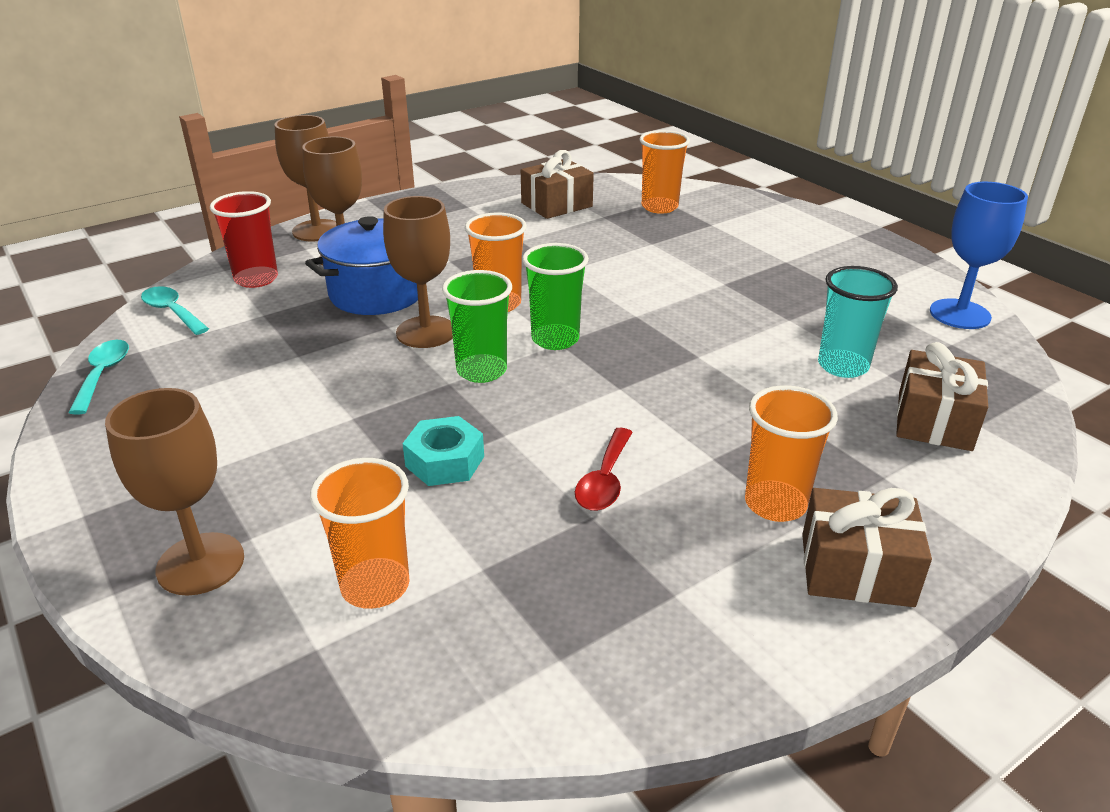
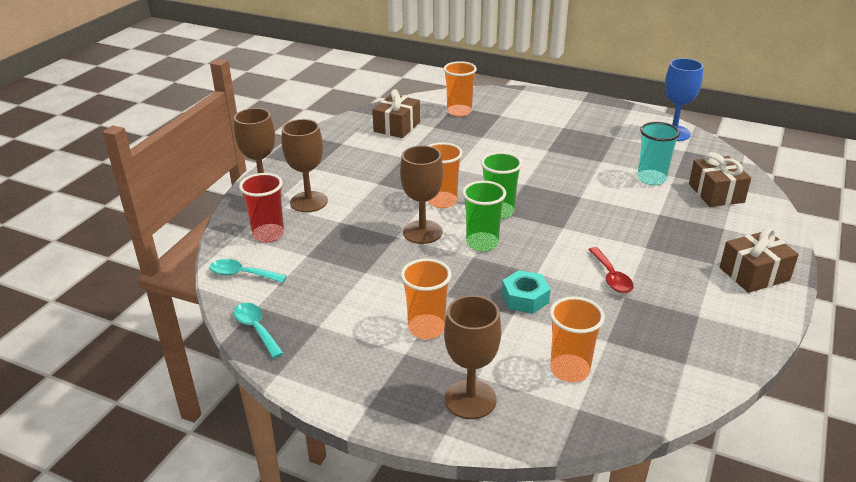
camera: 30 degrees left, 0 degrees up
(377, 293) = (361, 218): blue pot -> none
(775, 504) = (694, 258): orange cup -> orange cup (426, 328)

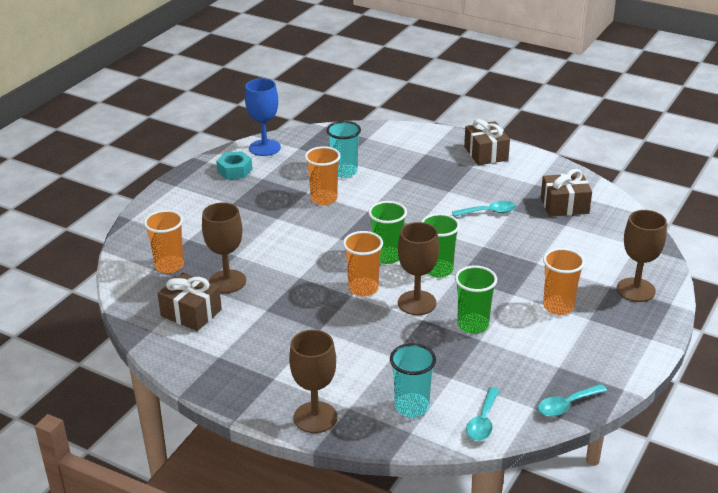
camera: 85 degrees left, 0 degrees up
(268, 234) = (411, 407): red cup -> turquoise cup
(309, 202) = (350, 379): brown goblet -> brown goblet (227, 281)
(388, 267) = (473, 325): none -> green cup
(525, 298) = (517, 255): turquoise nut -> turquoise nut (234, 170)
(569, 370) = (599, 244): orange cup -> orange cup (324, 199)
(611, 277) = (489, 212): red spoon -> turquoise spoon
(716, 193) = (373, 147): brown gift -> brown gift (564, 205)

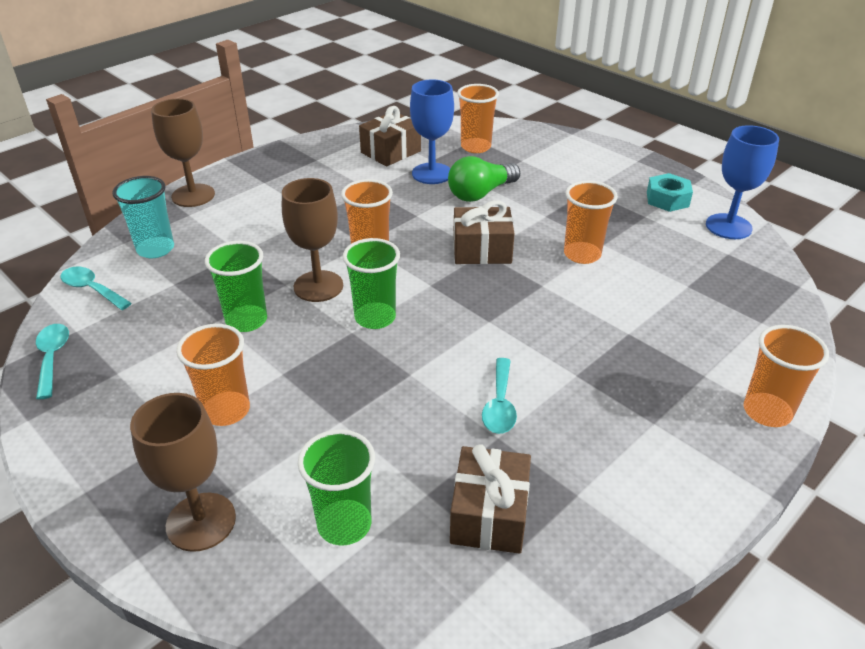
camera: 105 degrees right, 5 degrees up
(227, 281) = (432, 173): brown goblet -> blue goblet
(254, 251) = (480, 193): none -> green light bulb
(344, 172) = (653, 282): turquoise cup -> none
(387, 256) = (426, 282): green cup -> green cup (344, 524)
(443, 137) = (767, 412): none -> orange cup
(486, 153) = (701, 455): brown gift -> brown gift (482, 250)

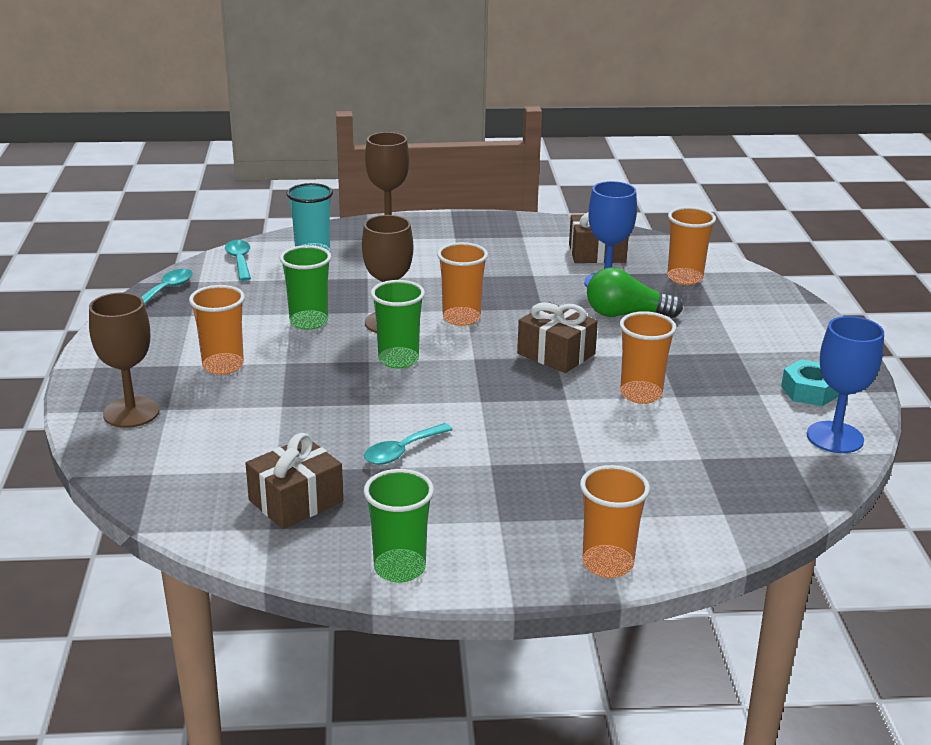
camera: 40 degrees right, 10 degrees down
(344, 524) = (204, 457): green cup -> green cup (399, 568)

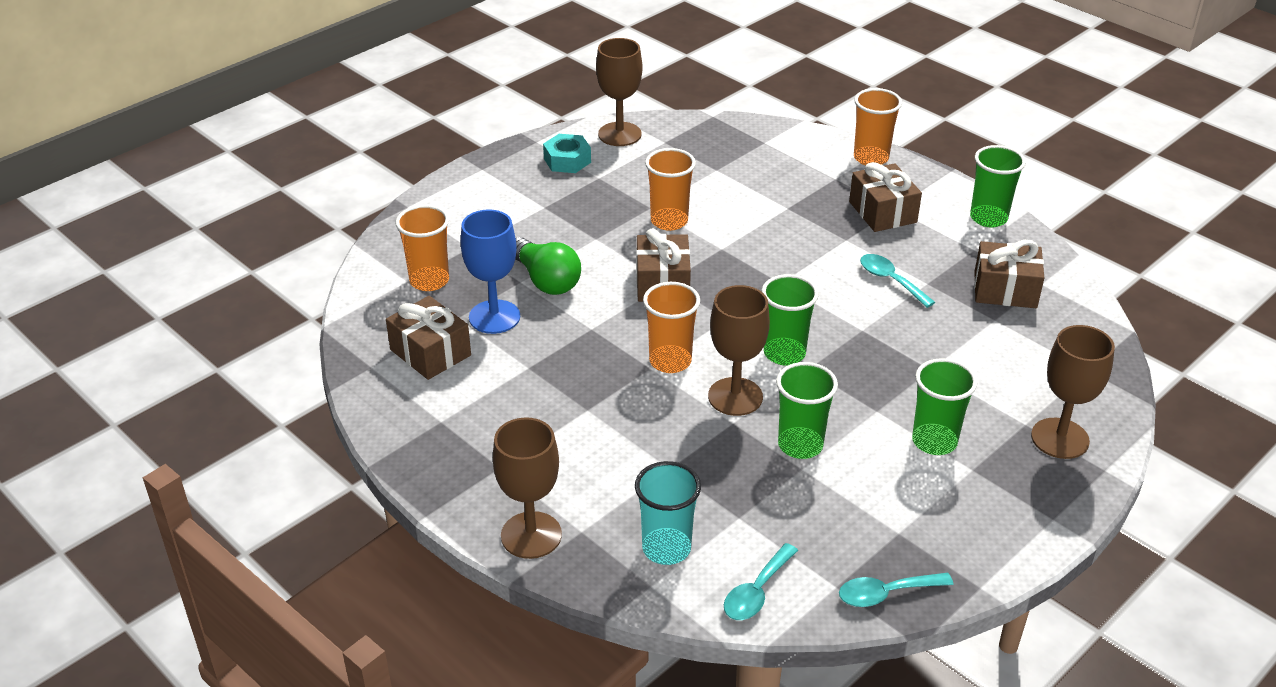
camera: 130 degrees left, 10 degrees up
(223, 366) = (934, 441): orange cup -> green cup
(402, 451) = (890, 280): turquoise spoon -> turquoise spoon turned 135 degrees counterclockwise
(502, 509) = (882, 212): none -> brown gift
(835, 437) = (619, 134): blue goblet -> brown goblet

